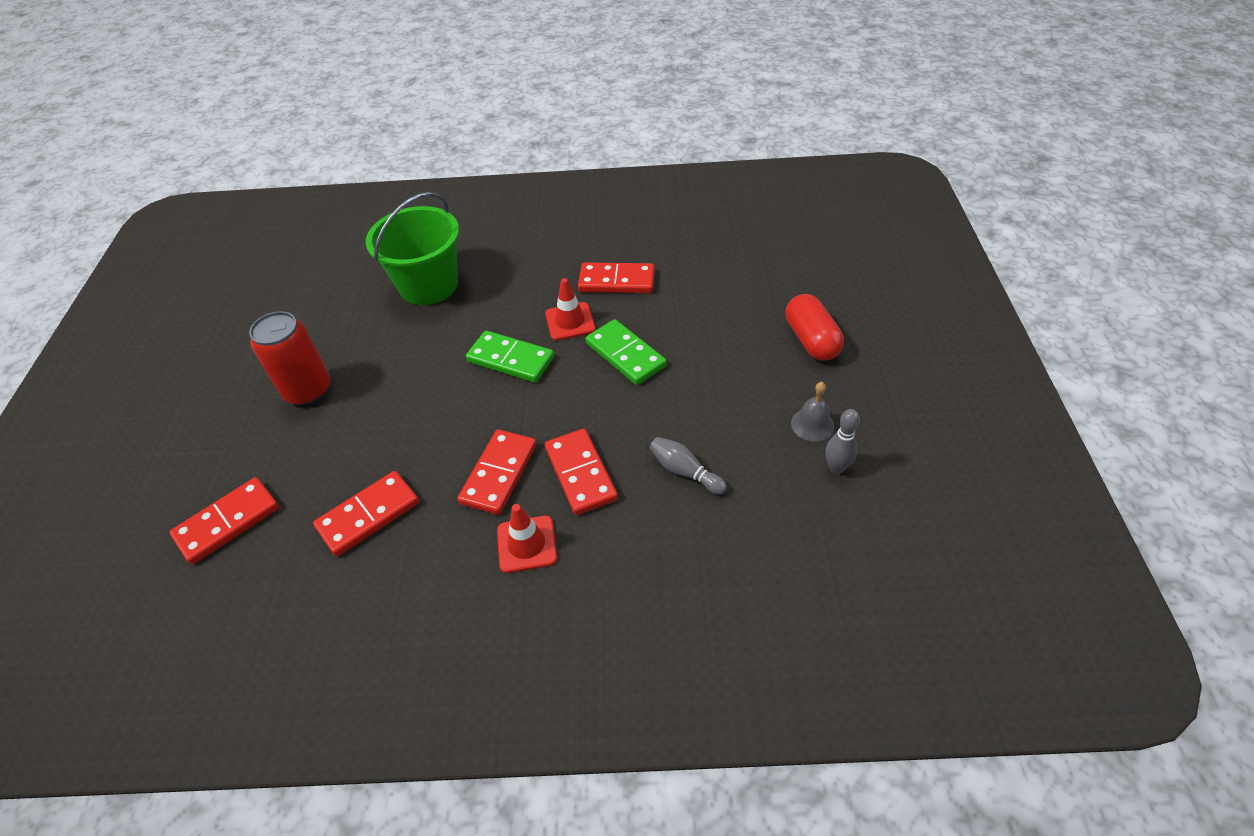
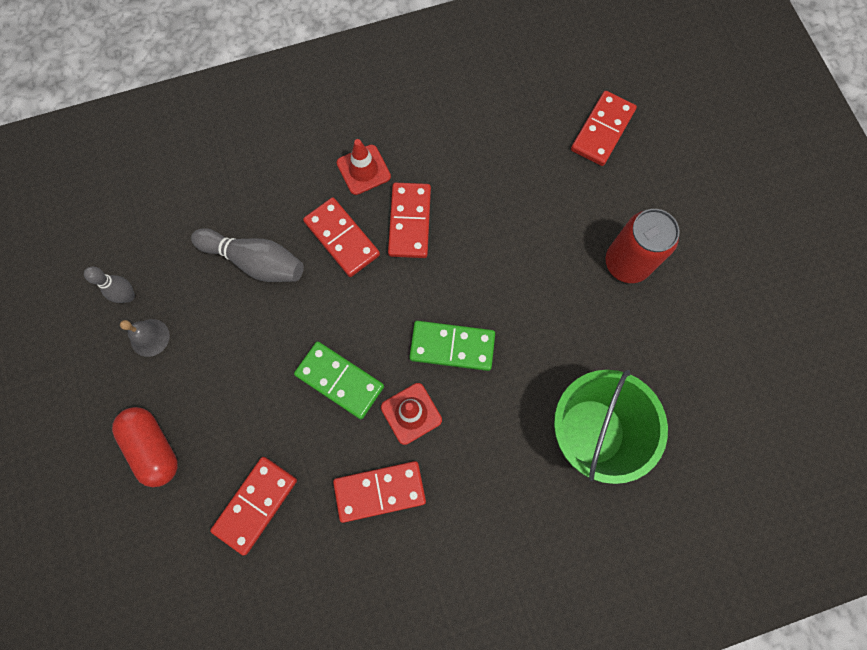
camera: 160 degrees right, 25 degrees up
(368, 515) = (496, 162): red domino -> red domino (255, 504)
(685, 471) = (255, 261): grey bowling pin -> grey bowling pin, size x1.60

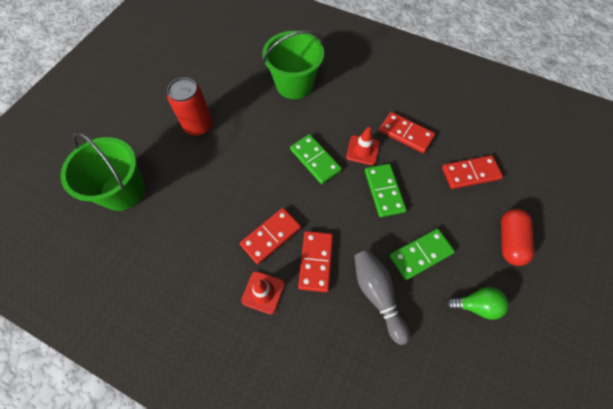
camera: 135 degrees left, 10 degrees down
(128, 296) = (474, 346): grey bowling pin -> none
(150, 337) = (475, 305): grey bell -> green light bulb
(242, 341) = (420, 254): none -> green domino
(602, 130) = (123, 191): red domino -> green bucket

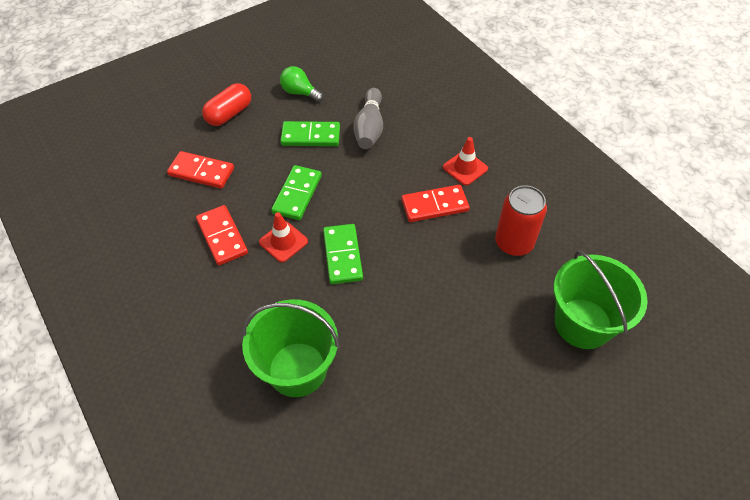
camera: 150 degrees left, 10 degrees down
(198, 126) = (460, 369): red can -> red can (514, 243)
(316, 261) = (405, 169): red domino -> none

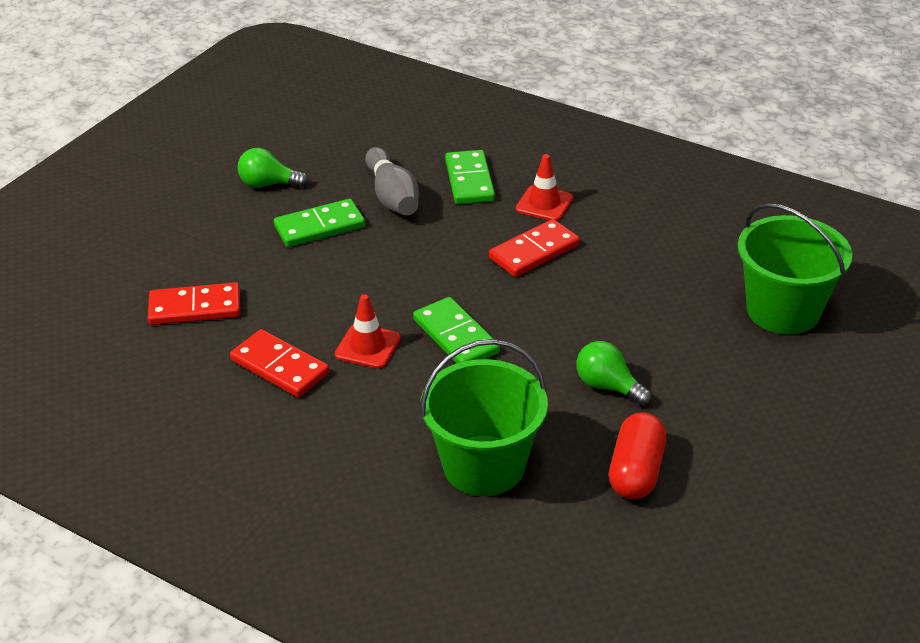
camera: 25 degrees left, 15 degrees down
(229, 114) = (185, 234): red capsule -> red capsule (636, 471)
(297, 194) = (348, 292): green domino -> green domino (469, 181)
(418, 338) = (608, 386): none -> green light bulb
(514, 243) = (654, 260): red can -> none

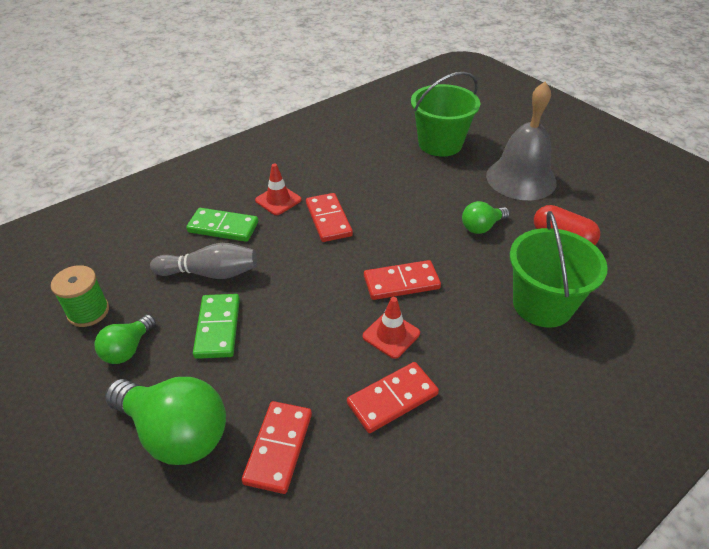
camera: 70 degrees left, 5 degrees up
(189, 244) = (175, 433): none -> green light bulb
(302, 145) = (88, 312): none -> green spool
(456, 336) = (401, 282): green domino -> red domino
(756, 410) = (521, 178): none -> grey bell

